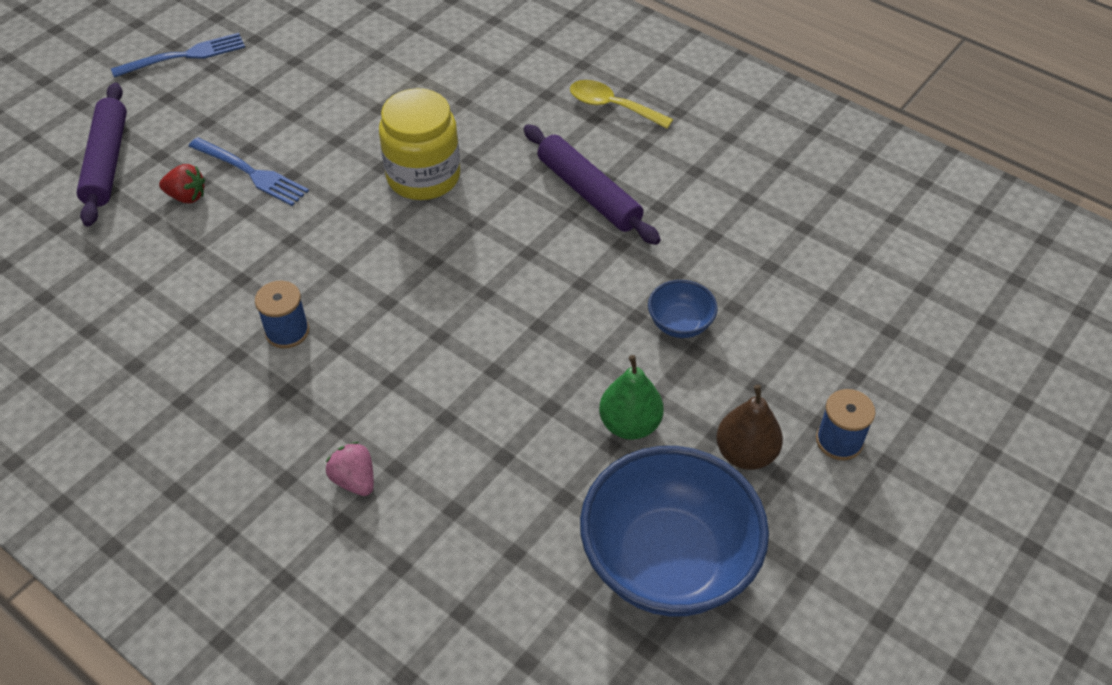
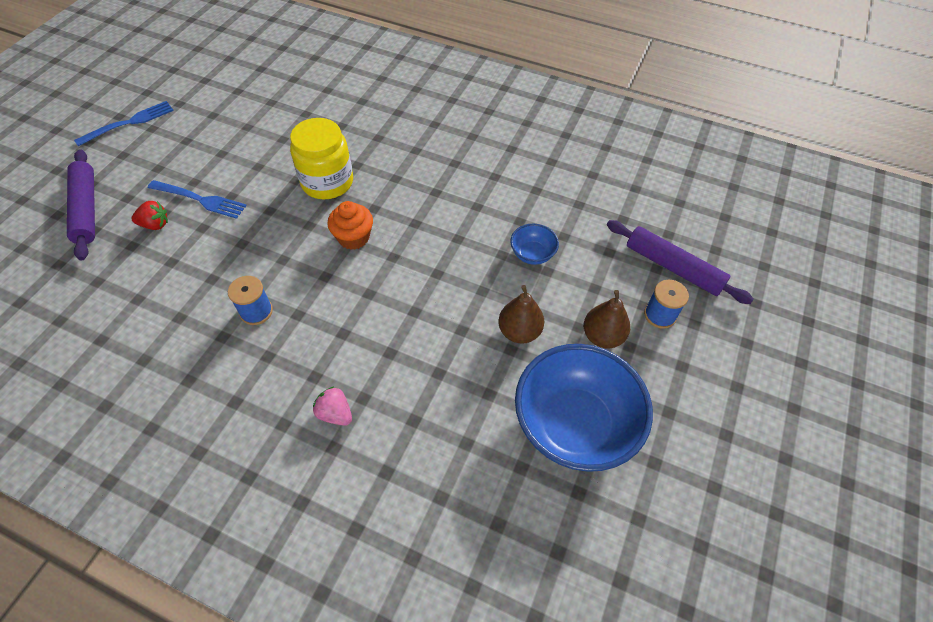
camera: 15 degrees left, 5 degrees up
(439, 258) = (353, 237): none -> orange cupcake
(589, 193) = (445, 175): purple rolling pin -> purple rolling pin (673, 267)
(612, 106) = (444, 114): yellow spoon -> none
(630, 424) = (519, 331): green pear -> brown pear

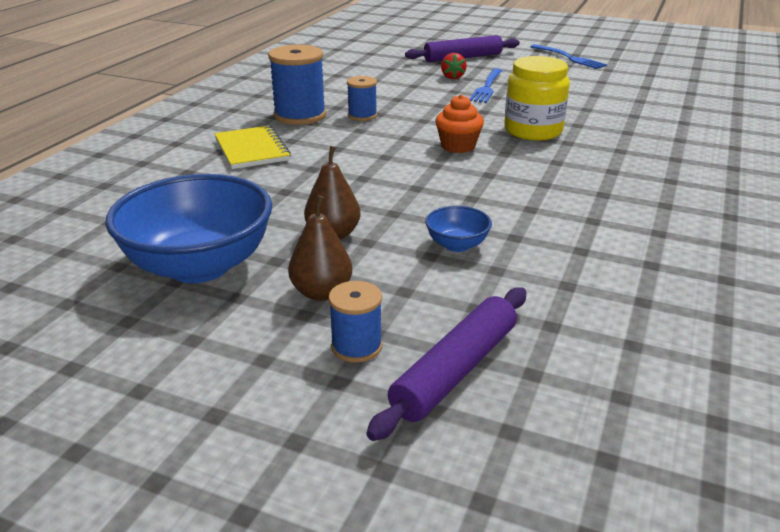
camera: 90 degrees right, 25 degrees down
(241, 373) = (300, 115): none -> blue spool
(335, 413) = (251, 150): pink strawberry -> yellow notebook

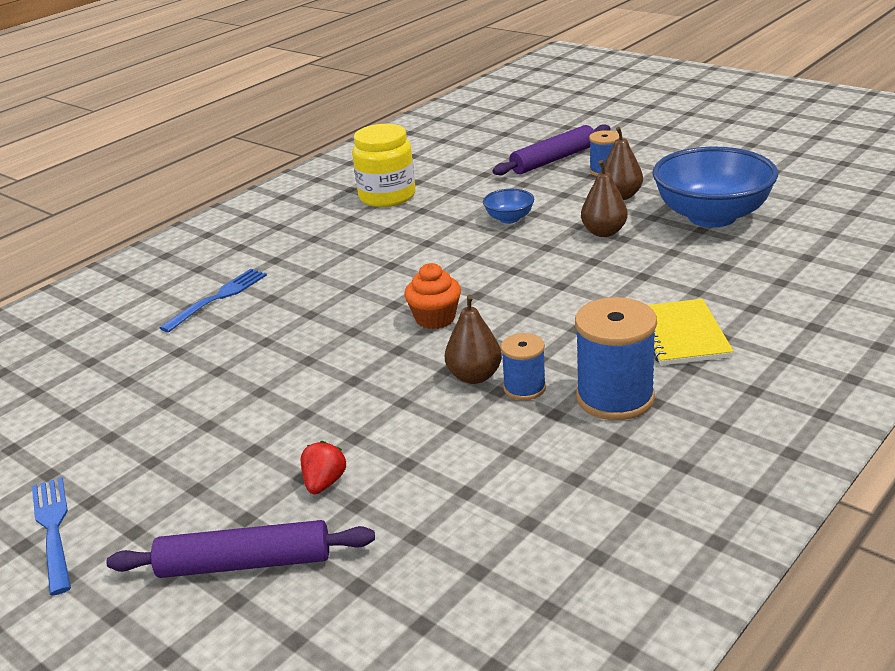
camera: 160 degrees left, 0 degrees up
(400, 118) = (474, 376): none -> brown pear
(487, 87) = (296, 441): blue fork -> blue fork (218, 298)
(533, 131) = (328, 335): yellow jar -> yellow jar (387, 196)

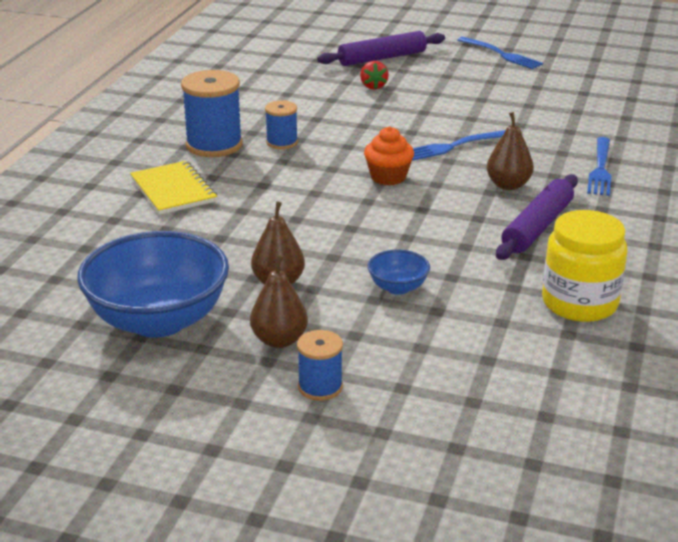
camera: 155 degrees right, 0 degrees up
(329, 349) = (452, 146): none -> blue fork
(474, 376) = (323, 144): brown pear -> brown pear (508, 185)
(553, 159) = (408, 403): purple rolling pin -> purple rolling pin (537, 227)

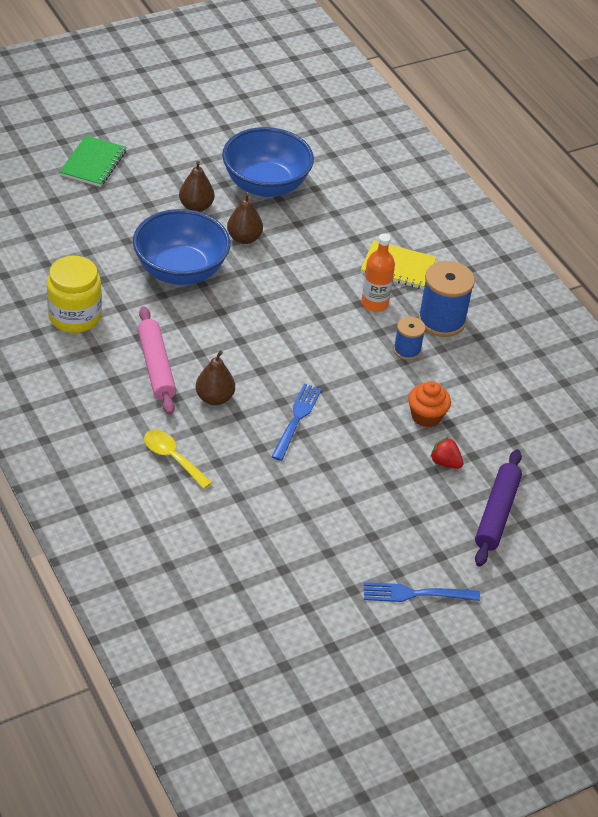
camera: 130 degrees right, 15 degrees up
(248, 178) = (374, 303): none -> orange bottle
(320, 387) = (146, 194): blue spool -> none
(333, 470) = (93, 163): none -> green notebook
(388, 177) = (296, 358): orange cupcake -> orange cupcake (426, 416)
(398, 287) = (180, 271): blue bowl -> blue bowl, size x2.26
(537, 227) = (156, 366): purple rolling pin -> pink rolling pin
(600, 169) = (172, 458): blue fork -> yellow spoon

